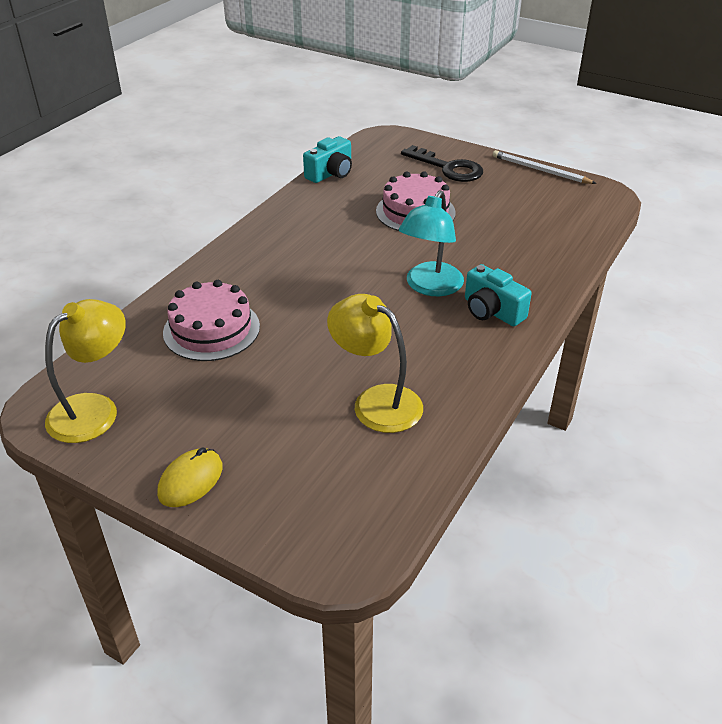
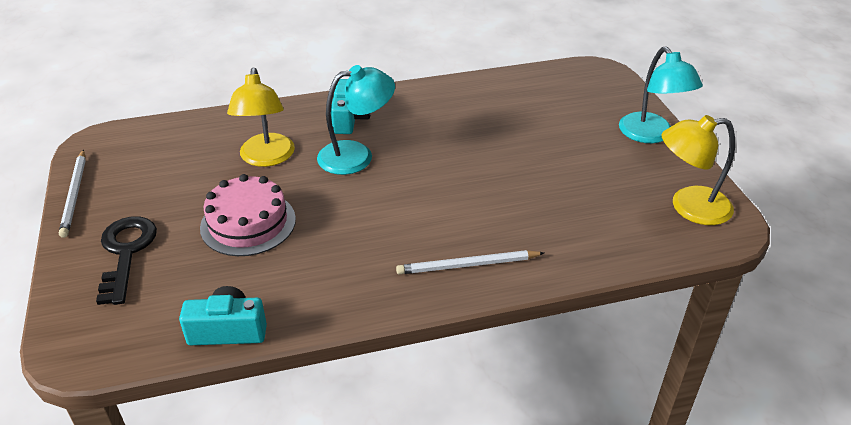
camera: 135 degrees left, 0 degrees up
(190, 480) = (651, 135): yellow mouse -> turquoise lamp
(211, 329) = (553, 218): pink cake -> none
(240, 265) = (467, 265): none -> white pencil
(376, 401) = (499, 114): yellow lamp -> yellow lamp (266, 158)

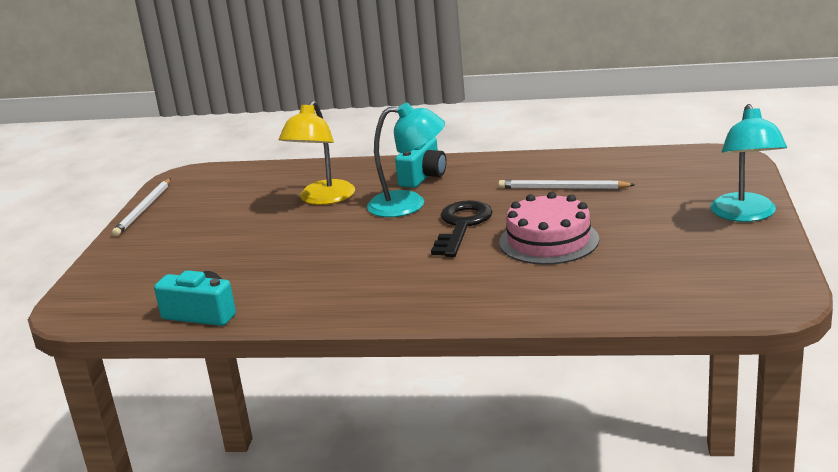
camera: 25 degrees right, 15 degrees down
(126, 253) = (157, 252): black key -> black key (462, 226)
(248, 223) = (272, 243): pink cake -> pink cake (548, 241)
(467, 265) = (454, 297): white pencil -> white pencil (562, 188)
(689, 207) = (741, 279): yellow lamp -> none

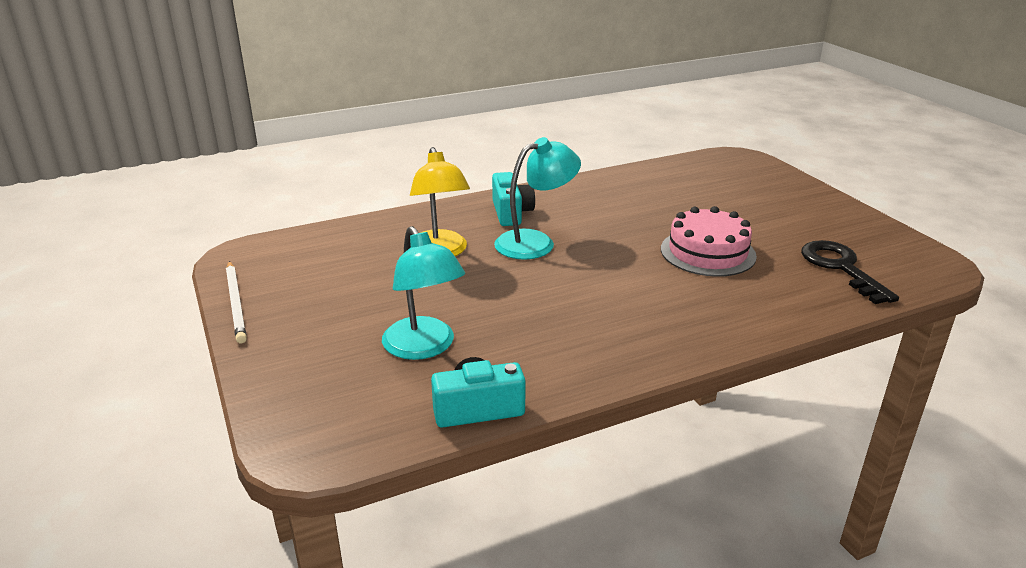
camera: 35 degrees left, 5 degrees up
(462, 226) = (614, 253): black key -> black key (841, 268)
(562, 188) = (651, 203): white pencil -> none
(745, 215) = (819, 202): turquoise lamp -> turquoise lamp (424, 347)

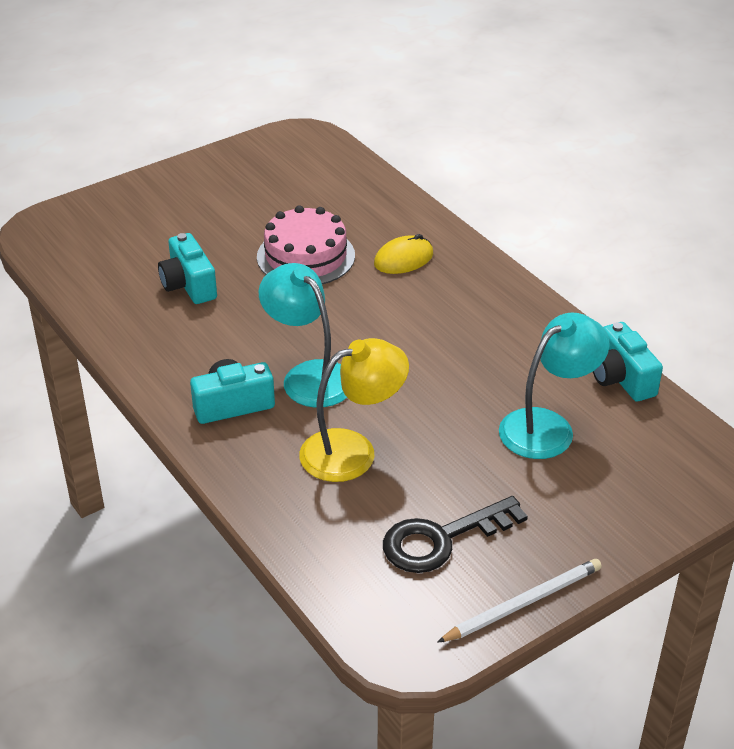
camera: 100 degrees left, 10 degrees up
(664, 203) = (189, 285): none -> turquoise camera
(706, 301) = (403, 259): none -> yellow mouse
(841, 268) = (319, 183): black key -> black key (442, 539)

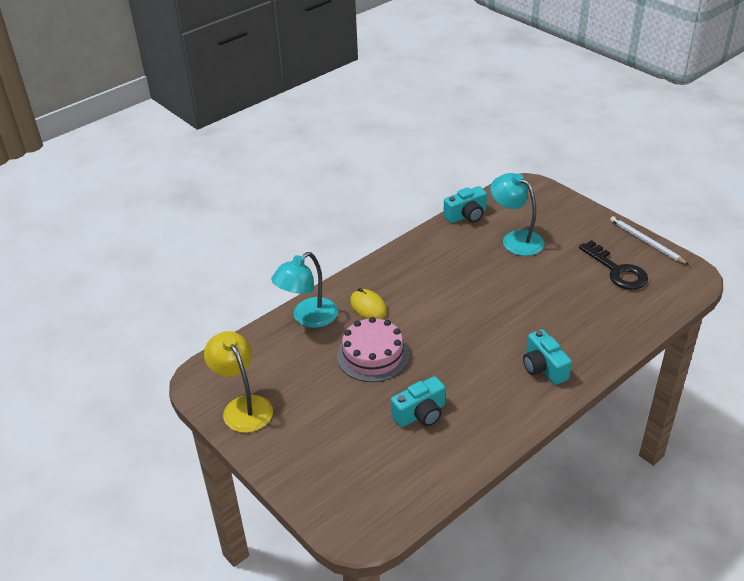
camera: 95 degrees left, 0 degrees up
(309, 376) = (504, 336): turquoise lamp -> turquoise lamp (308, 318)
(352, 450) = (564, 310): yellow lamp -> yellow lamp (243, 406)

